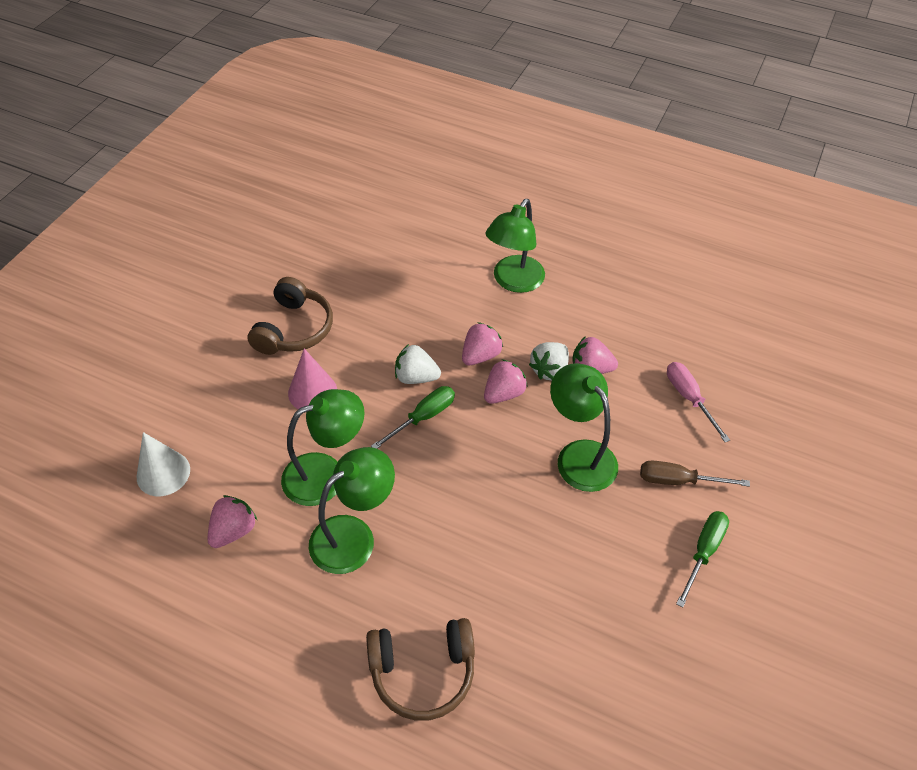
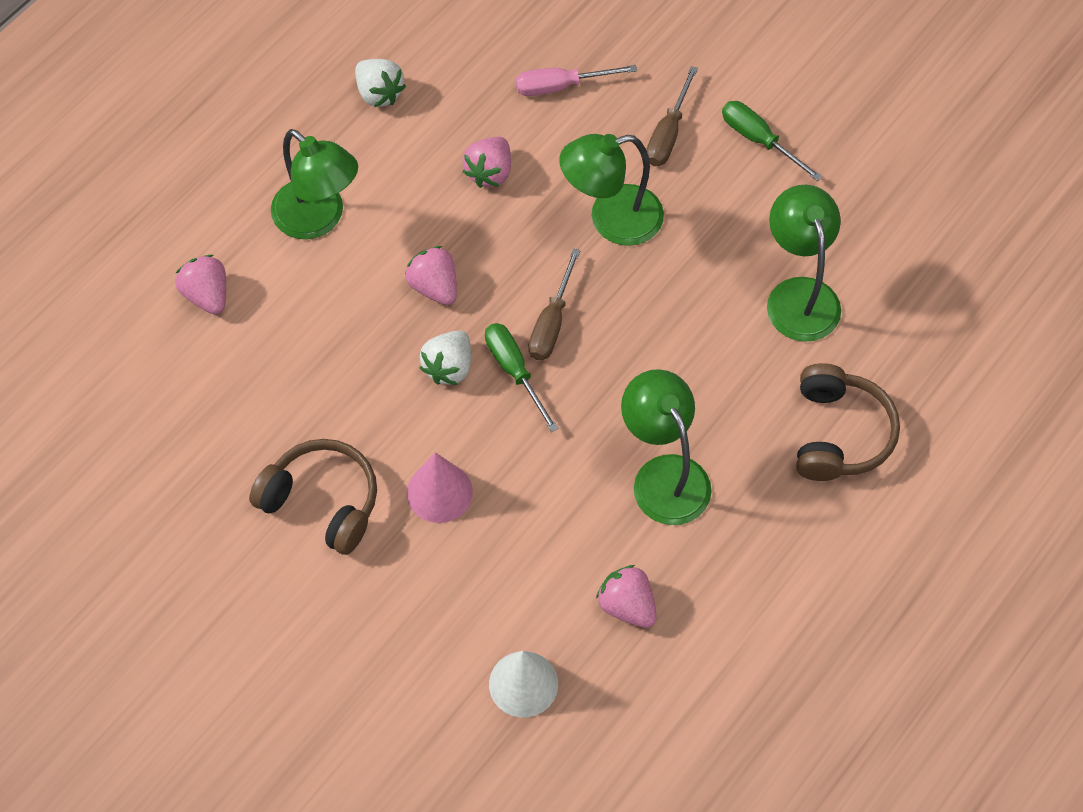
camera: 75 degrees left, 10 degrees up
(326, 474) = (571, 493): green lamp -> green lamp (799, 295)
(472, 433) = (551, 323): none -> brown screwdriver
(503, 393) = (501, 275): pink strawberry -> pink strawberry (207, 295)
(549, 370) = (479, 217): white strawberry -> white strawberry (379, 93)

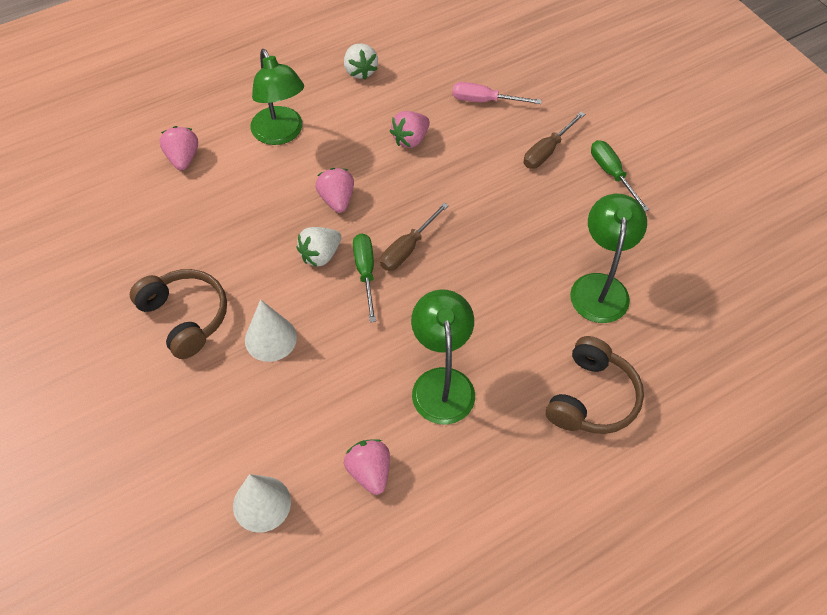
camera: 20 degrees right, 5 degrees down
(439, 492) = (270, 338): pink cone -> white cone
(611, 219) = (482, 194): green lamp -> none

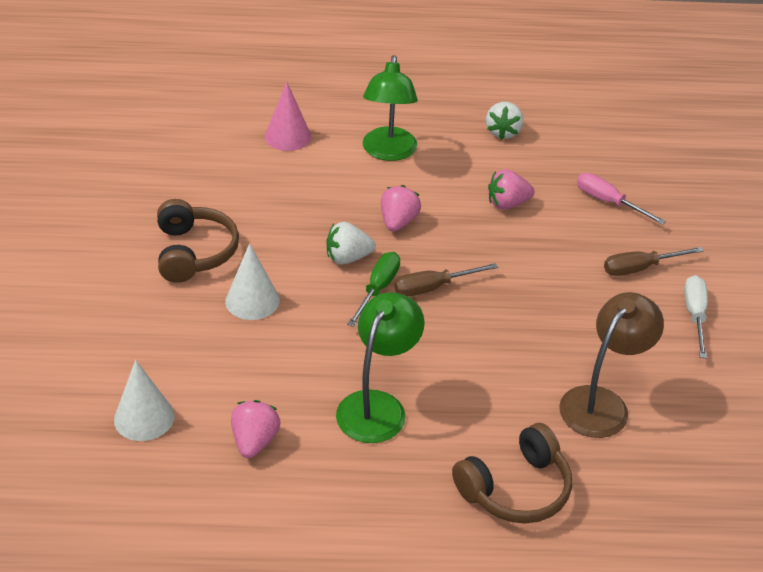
camera: 30 degrees right, 15 degrees down
(183, 158) = (288, 136): pink strawberry -> pink cone
(600, 287) = (602, 403): green lamp -> brown lamp
(612, 174) = (695, 315): green screwdriver -> white screwdriver

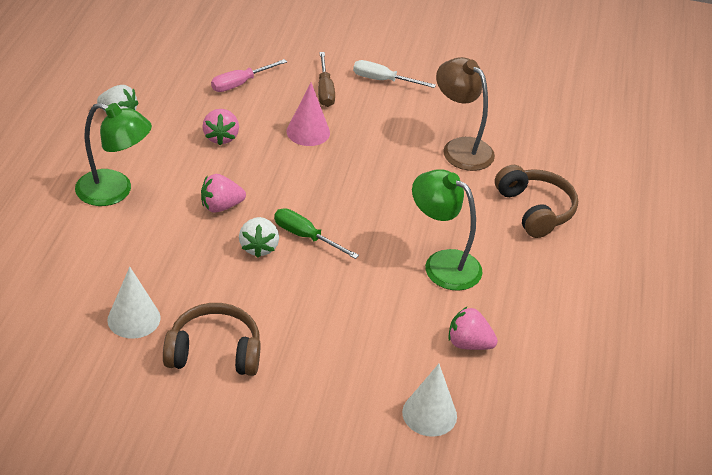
camera: 80 degrees left, 0 degrees up
(252, 300) = (297, 320): white cone -> white cone (134, 318)
(288, 136) = (54, 255): pink cone -> pink cone (308, 132)
(398, 222) = (221, 206): pink strawberry -> pink strawberry turned 45 degrees counterclockwise
(433, 287) = (313, 204): brown screwdriver -> none

